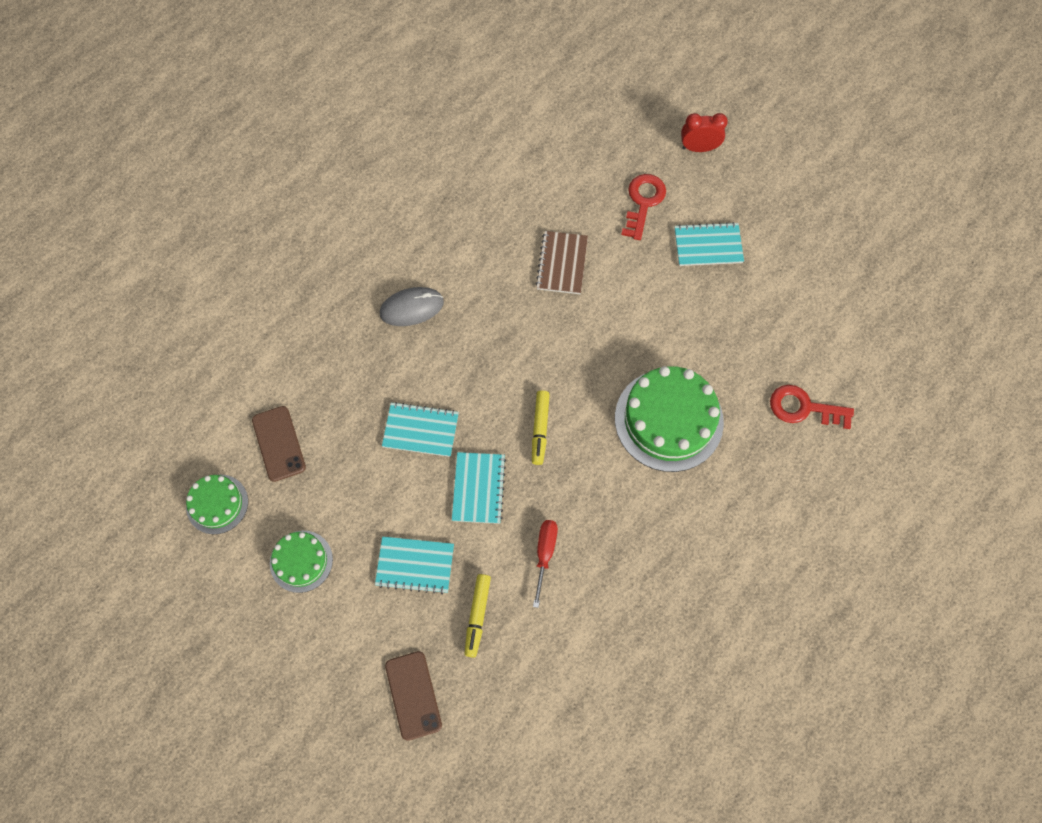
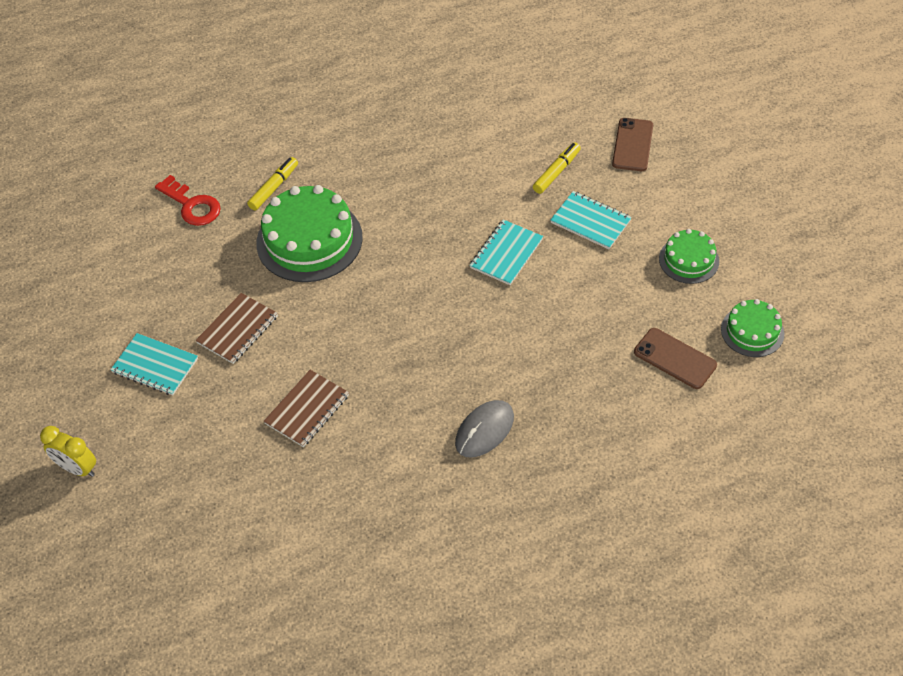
camera: 150 degrees left, 15 degrees down
(279, 443) = (675, 359): brown phone -> brown phone turned 60 degrees counterclockwise
(411, 308) = (484, 430): grey mouse -> grey mouse turned 60 degrees counterclockwise
(421, 430) = (533, 317): turquoise notebook -> none
(540, 429) = (425, 276): yellow marker -> yellow marker (274, 188)
(544, 554) = (478, 190): red screwdriver -> none
(643, 202) = (181, 436): red key -> none
(666, 305) = (237, 329): none -> brown notebook
(699, 148) = (77, 468): red clock -> yellow clock

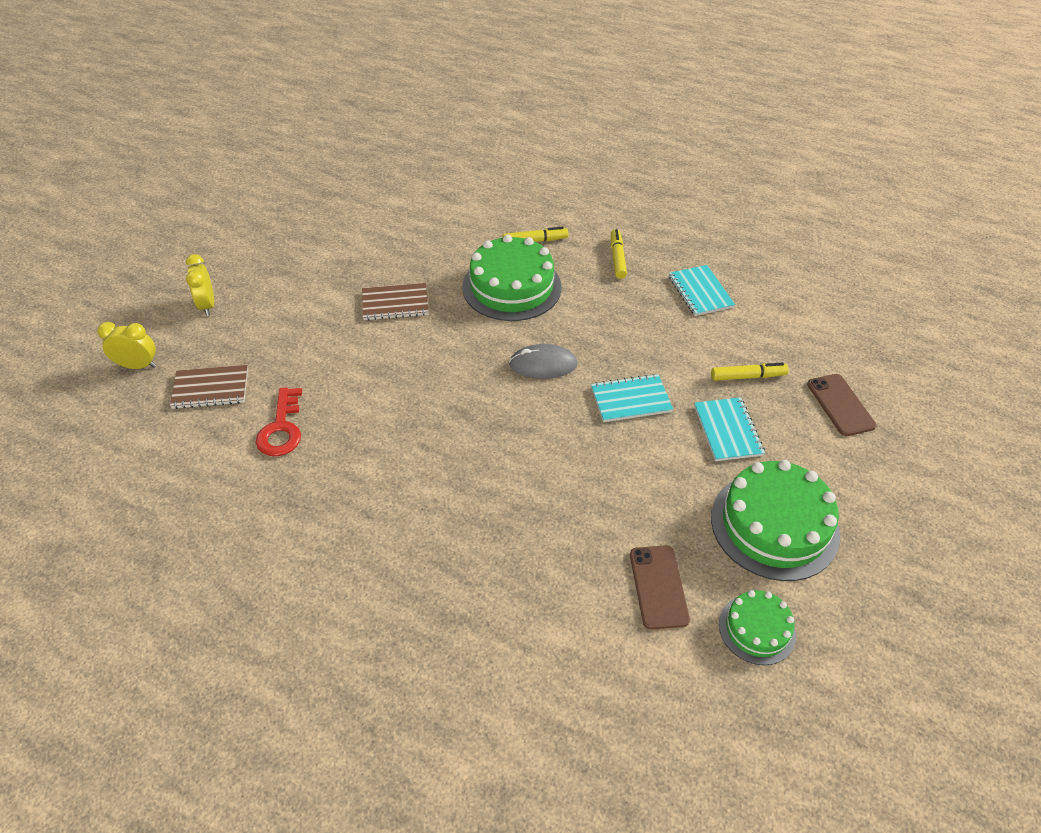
camera: 45 degrees right, 5 degrees down
(99, 565) = (138, 366): none -> yellow clock
(155, 366) = (324, 285): turquoise notebook -> turquoise notebook (700, 292)
(192, 205) = (473, 215): red key -> red key (281, 428)
(307, 409) = (363, 383): brown notebook -> brown notebook (210, 388)
(356, 152) = (617, 258): none -> yellow marker
(484, 430) = (447, 501): grey mouse -> grey mouse (543, 364)
(632, 145) = (840, 405): brown phone -> brown phone turned 75 degrees counterclockwise
(689, 260) = (774, 525): green cake -> green cake, size x1.82

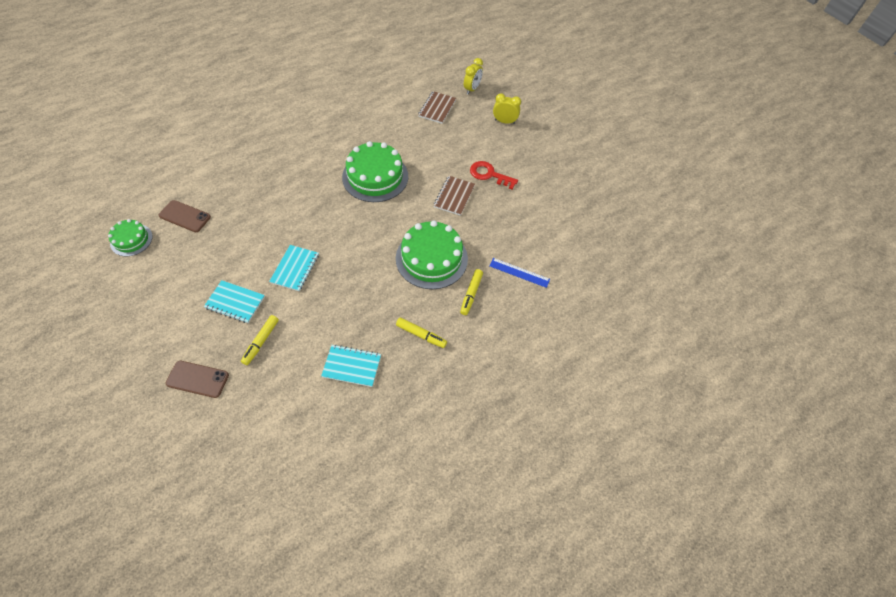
camera: 115 degrees right, 10 degrees up
(281, 428) = (390, 124): red key -> red key (489, 174)
(476, 217) = (519, 272): none -> blue ruler
(543, 364) = (353, 241): grey mouse -> none
(774, 525) = (165, 283): green cake -> green cake (375, 176)

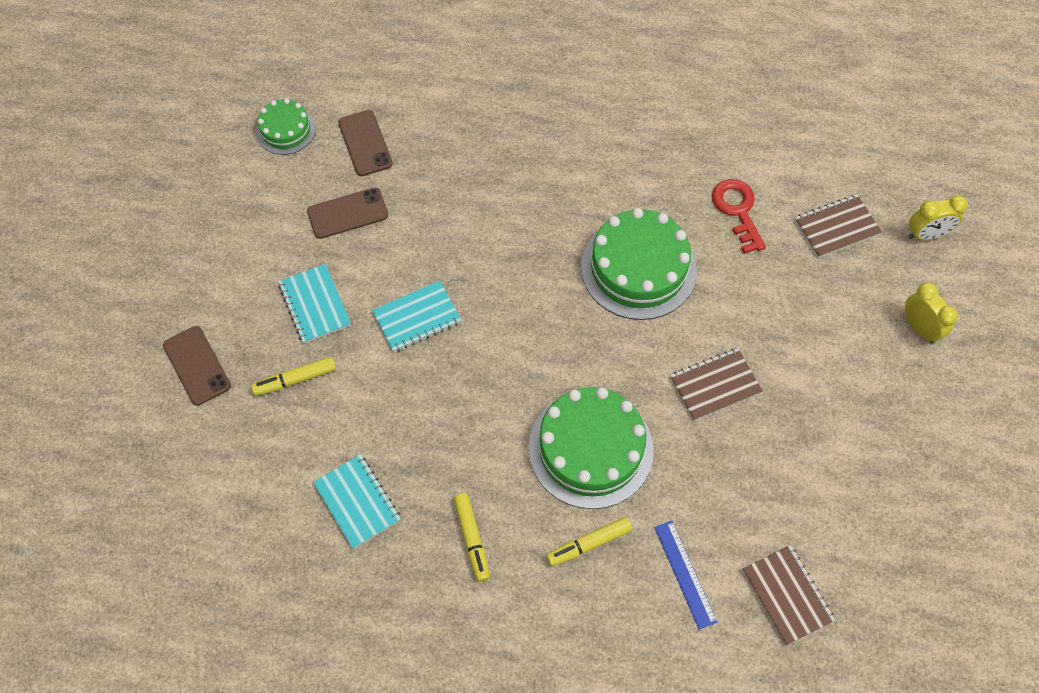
camera: 50 degrees right, 5 degrees up
(209, 252) = (347, 213): none -> brown phone
(489, 174) = (802, 394): red key -> red key (737, 210)
(562, 248) = (787, 595): none -> brown notebook

